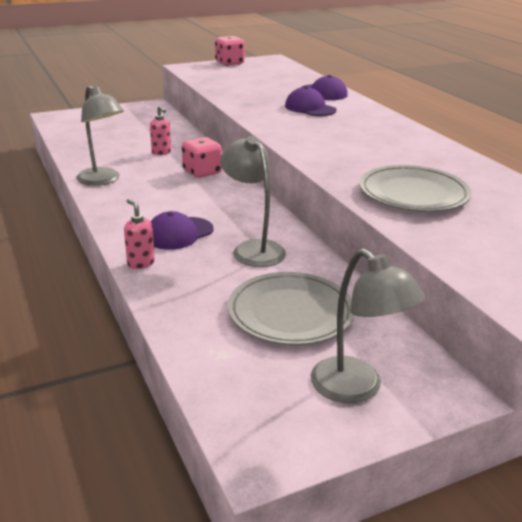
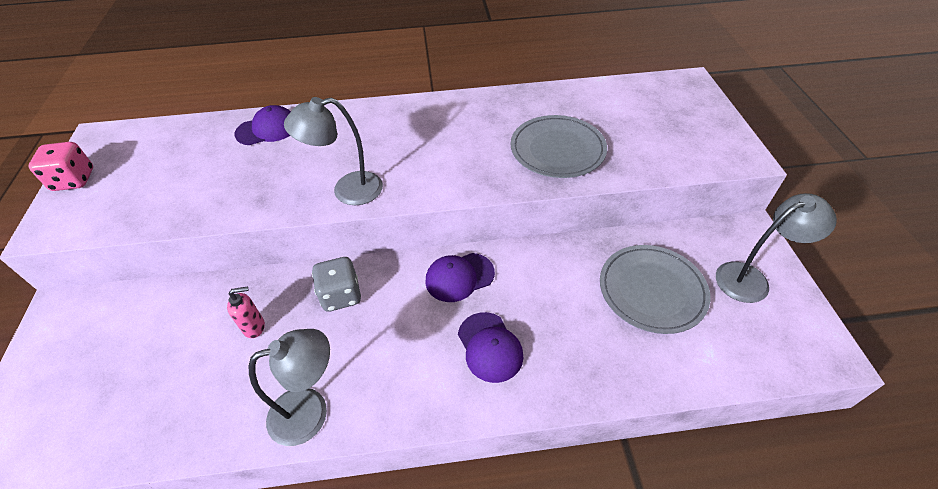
camera: 70 degrees left, 20 degrees up
(140, 263) = (547, 394): pink soap dispenser -> none
(202, 172) = (341, 295): pink dice -> grey dice
(253, 249) = (539, 290): grey lamp -> grey lamp (347, 190)
(310, 108) = (311, 153): purple cap -> purple cap (459, 277)

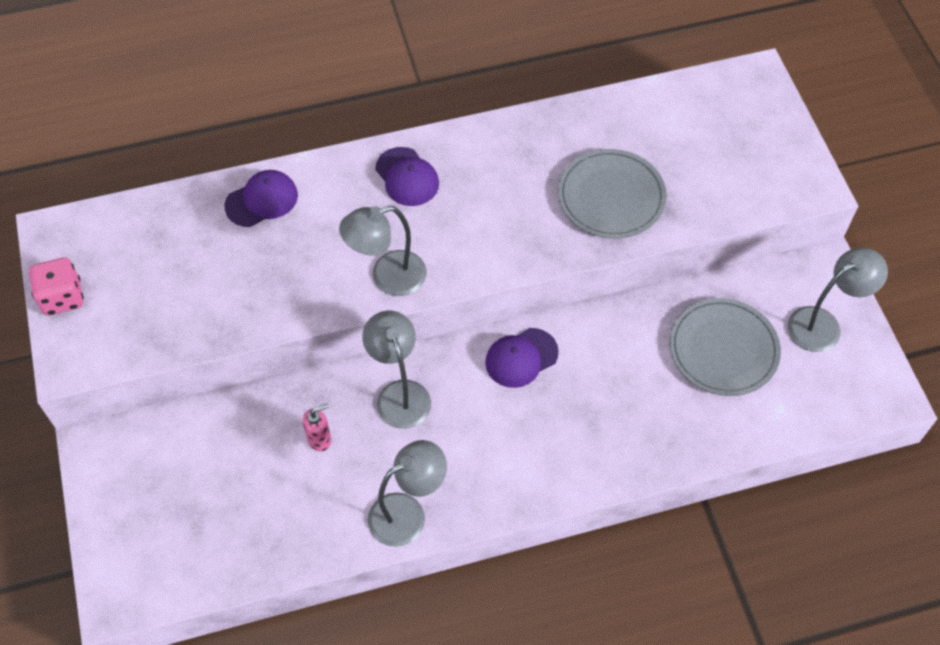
camera: 10 degrees left, 10 degrees up
(341, 295) = (399, 394): grey dice -> grey lamp
(490, 347) = (567, 430): purple cap -> purple cap (407, 177)

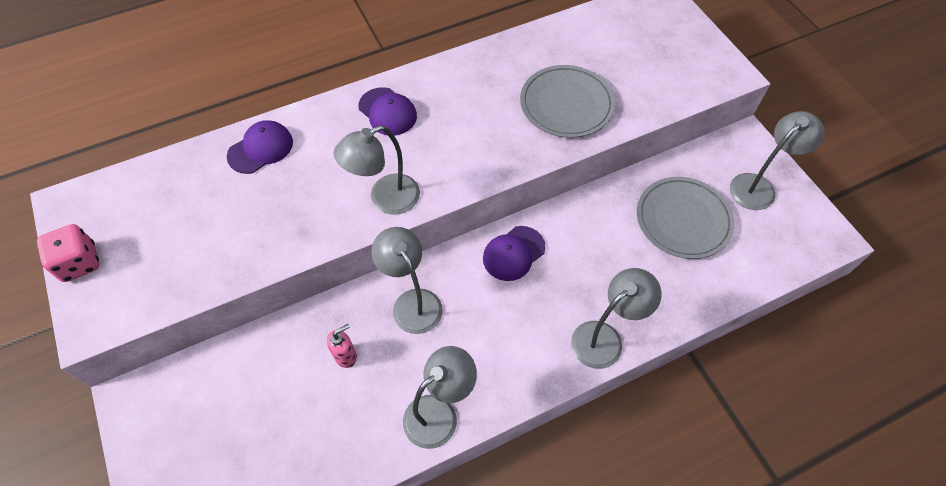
camera: 10 degrees left, 0 degrees up
(601, 465) = (605, 338): none -> grey lamp

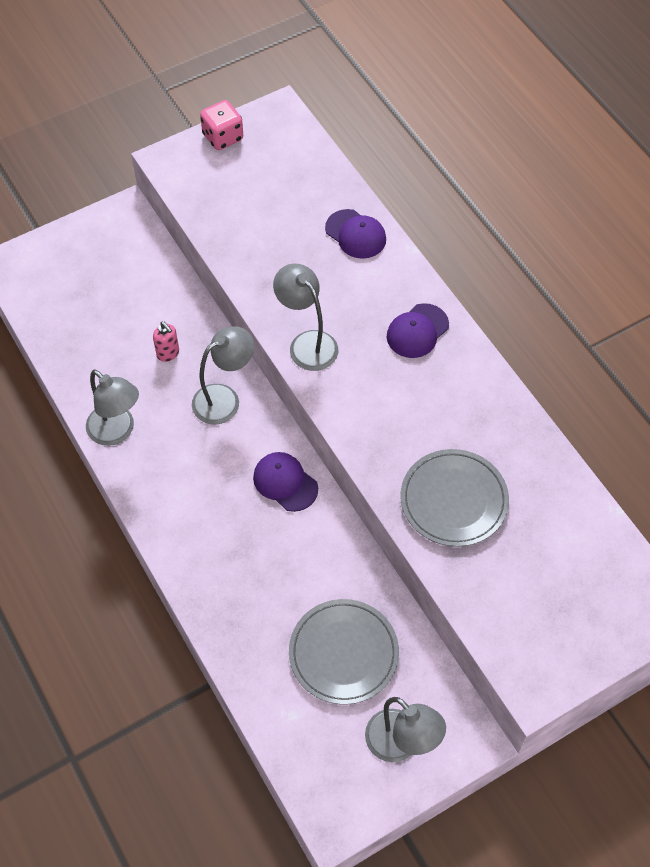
camera: 85 degrees right, 0 degrees up
(605, 338) = (194, 569): grey lamp -> none

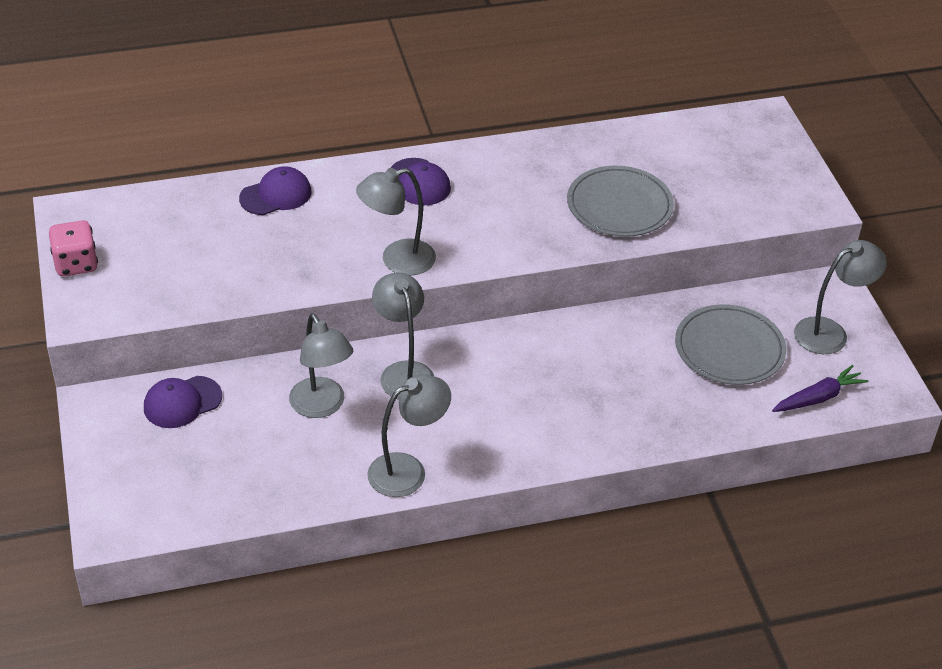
camera: 75 degrees left, 15 degrees down
(168, 353) = (322, 406): pink soap dispenser -> grey lamp
(285, 482) = (526, 348): purple cap -> purple cap (182, 402)
(304, 746) = (818, 398): none -> purple carrot

